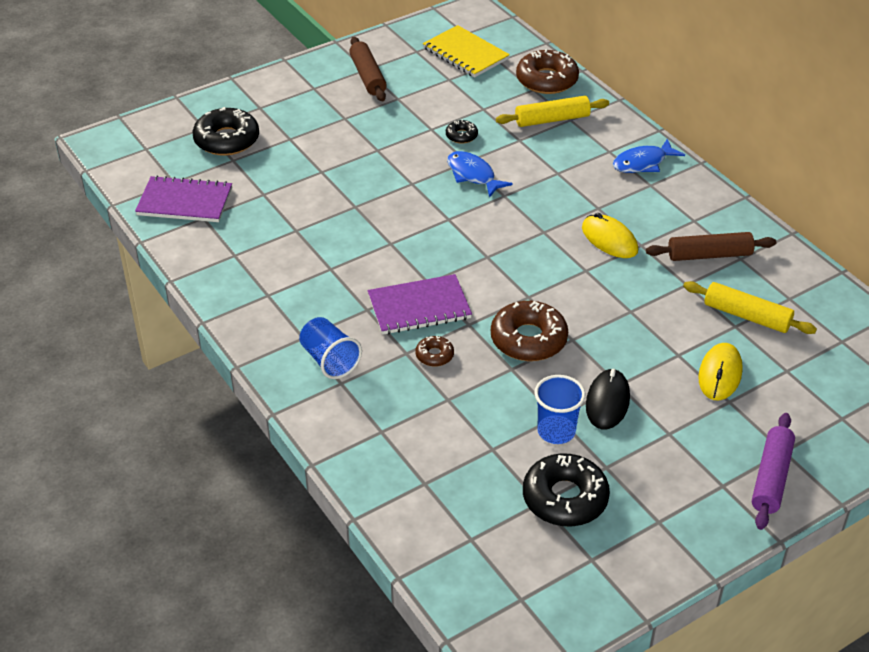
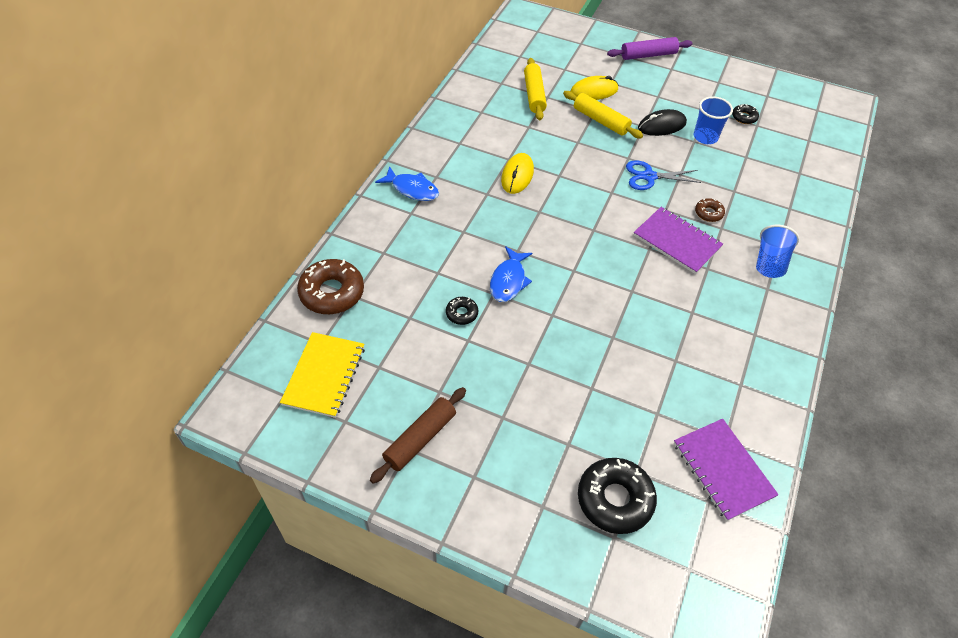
camera: 125 degrees left, 10 degrees up
(528, 339) = (649, 176): brown donut -> blue scissors
(552, 119) = (392, 264): yellow rolling pin -> yellow rolling pin (600, 121)
(565, 498) = (744, 117): black donut -> black donut, size x0.50
(709, 255) = (490, 125): brown rolling pin -> none

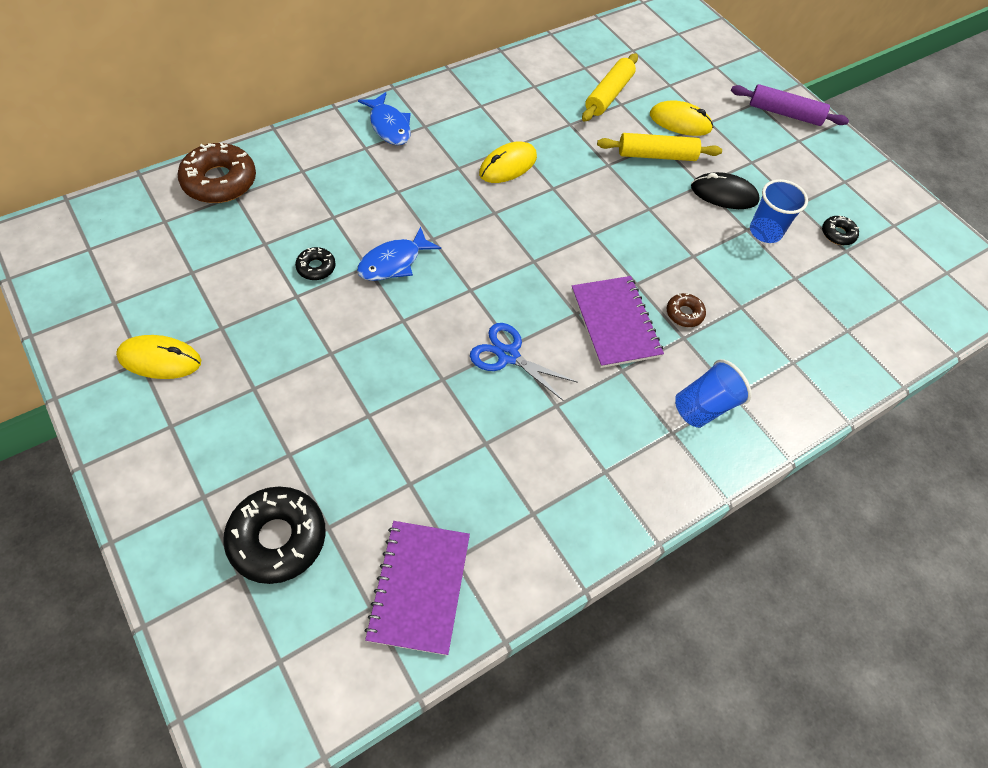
camera: 30 degrees right, 5 degrees up
(324, 375) = (138, 251): yellow notebook -> none
(420, 438) = (160, 359): brown rolling pin -> yellow mouse
(600, 121) = (656, 155): yellow rolling pin -> yellow rolling pin turned 75 degrees counterclockwise
(649, 176) = (653, 239): blue scissors -> blue scissors (508, 355)

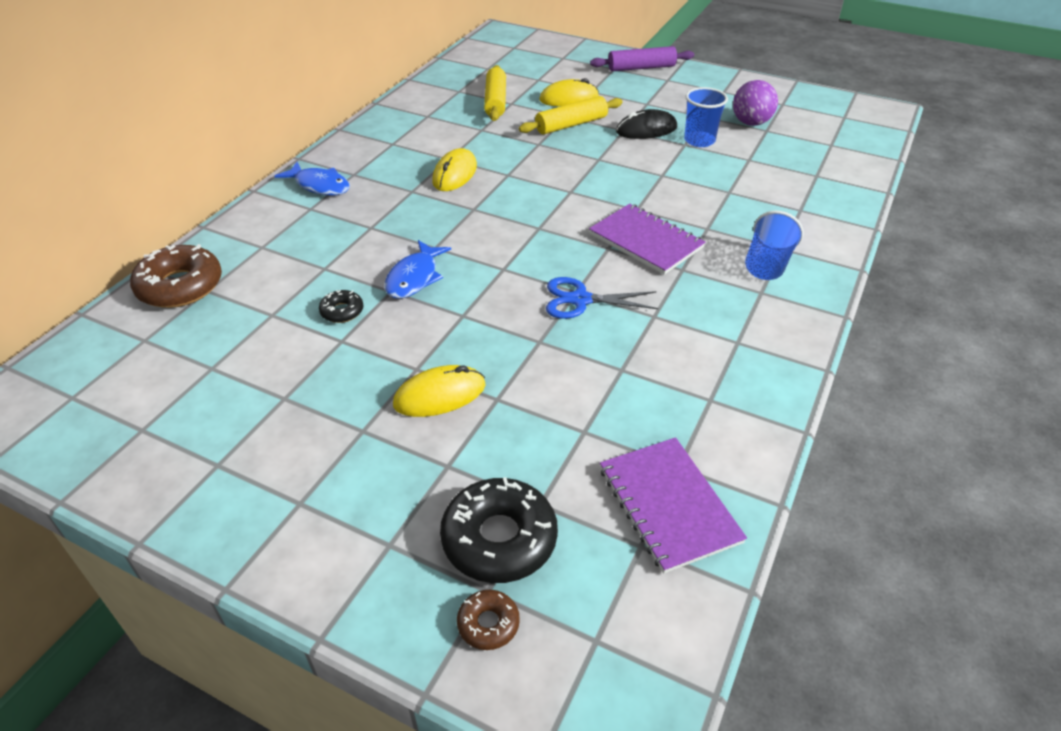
camera: 25 degrees left, 15 degrees down
(160, 359) = (238, 453): yellow mouse -> yellow mouse (440, 395)
(684, 313) = (692, 213): brown donut -> brown donut (488, 624)
(837, 234) = (751, 123): black donut -> purple ball

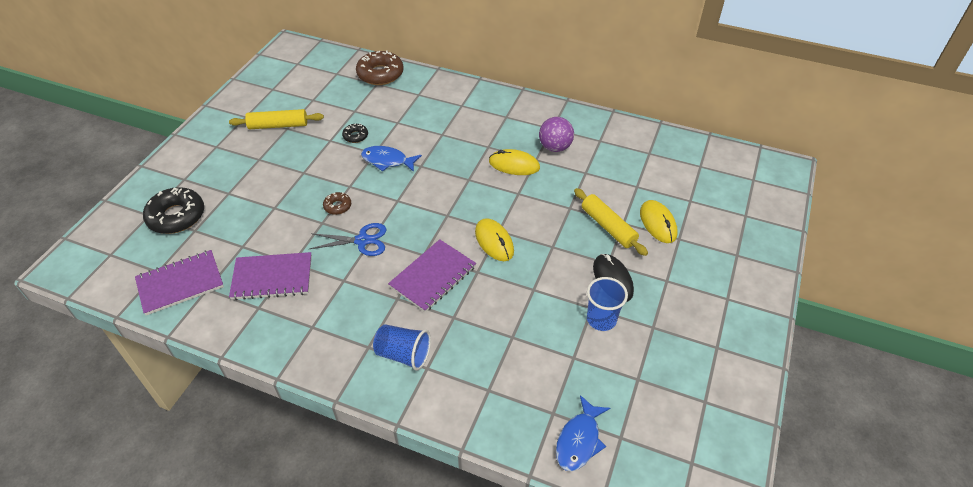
camera: 85 degrees right, 5 degrees up
(320, 185) = (489, 104): blue fish -> blue fish (579, 440)
(440, 395) = (280, 184): yellow mouse -> yellow mouse (494, 241)
(488, 624) = (131, 216): brown donut -> brown donut (337, 206)
(495, 101) = (637, 176): yellow rolling pin -> yellow rolling pin (278, 125)
(580, 300) = (362, 241): blue scissors -> blue scissors turned 90 degrees clockwise
(641, 68) = (747, 277): purple rolling pin -> none
(651, 388) = (272, 277): none -> purple notebook
(751, 123) = (650, 366): purple ball -> purple ball (555, 147)

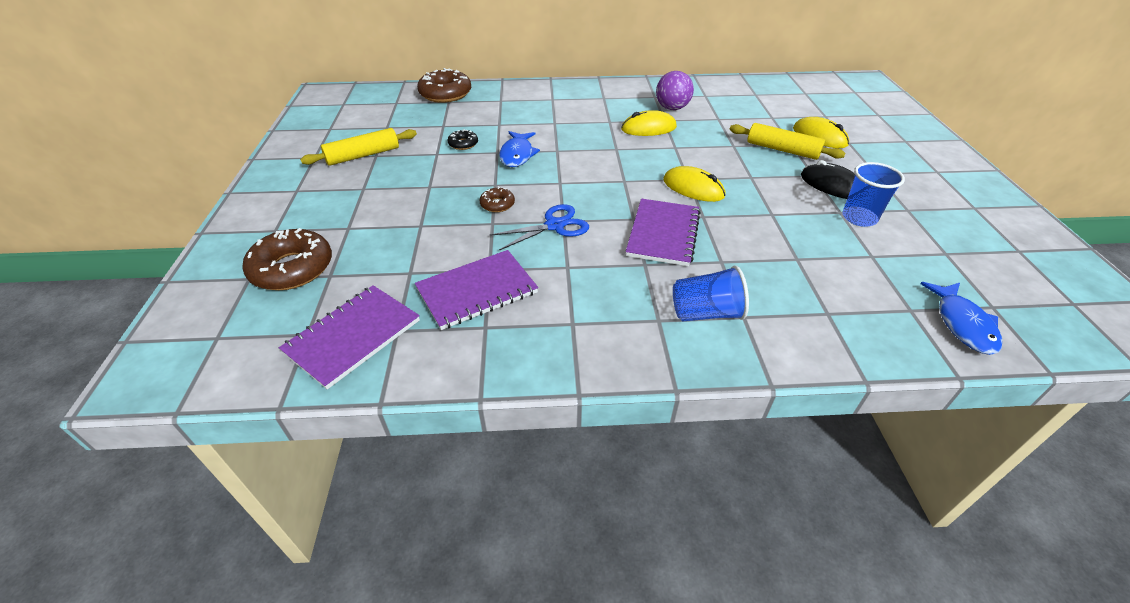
camera: 25 degrees left, 5 degrees down
(176, 216) = (292, 268): black donut -> brown donut
(387, 161) = (517, 155): blue fish -> blue fish turned 75 degrees counterclockwise

